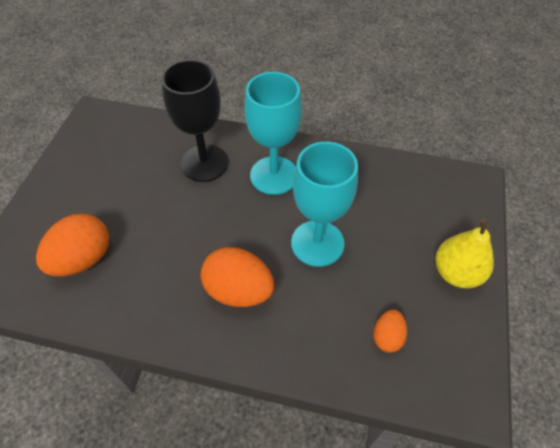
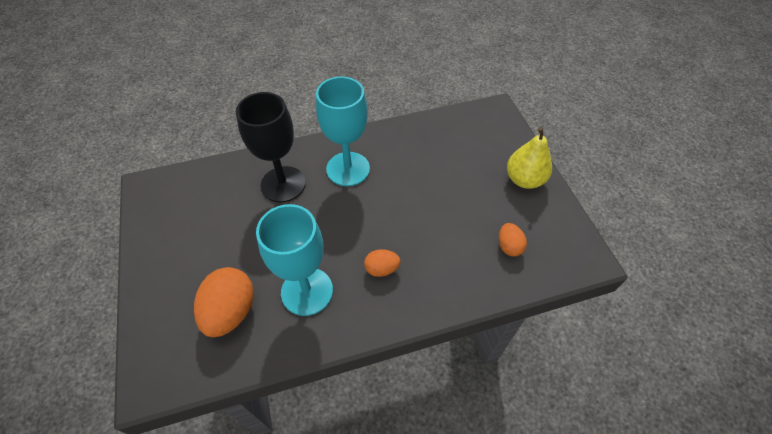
camera: 30 degrees left, 0 degrees up
(239, 290) = (381, 269): orange egg -> orange egg, size x0.54
(317, 243) = (416, 205): turquoise goblet -> turquoise goblet (307, 291)

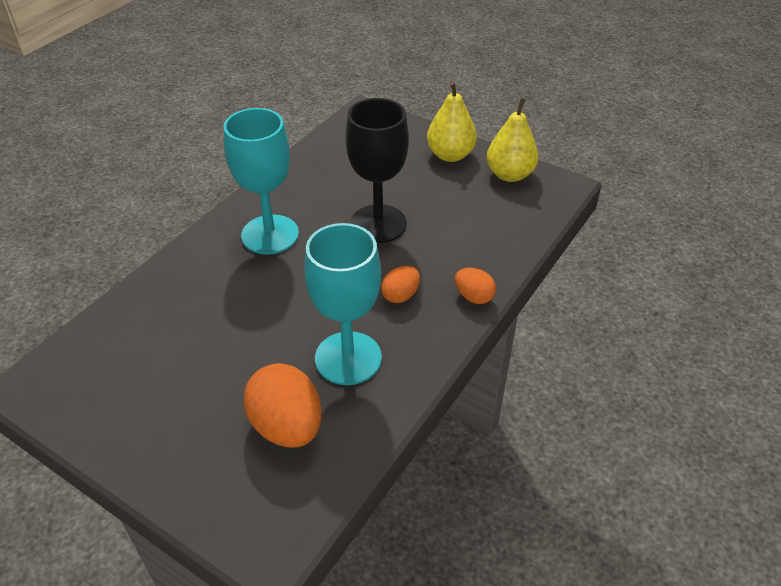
camera: 40 degrees left, 10 degrees down
(283, 184) = (211, 286): black goblet -> black goblet (378, 224)
(509, 246) = (492, 212): orange egg -> orange egg (473, 297)
(554, 223) = (509, 175): none -> yellow pear

